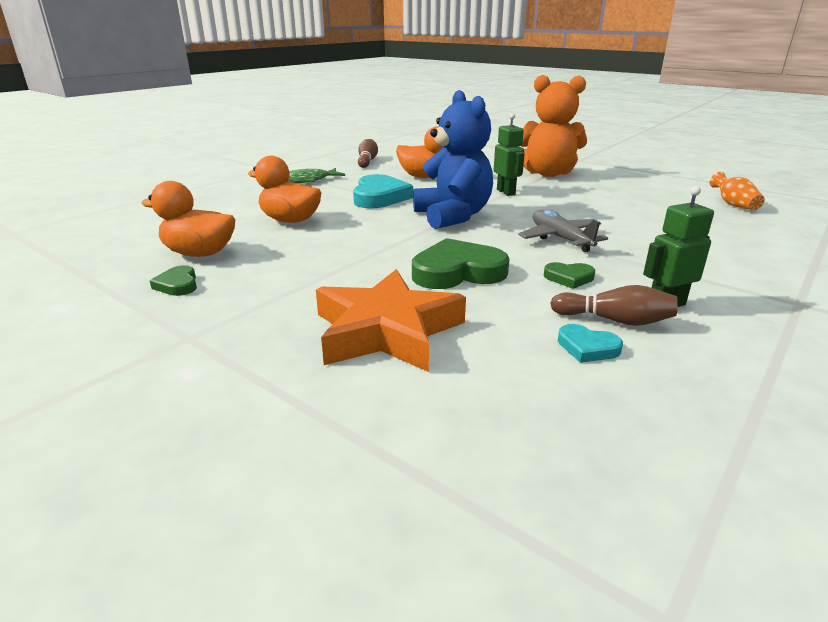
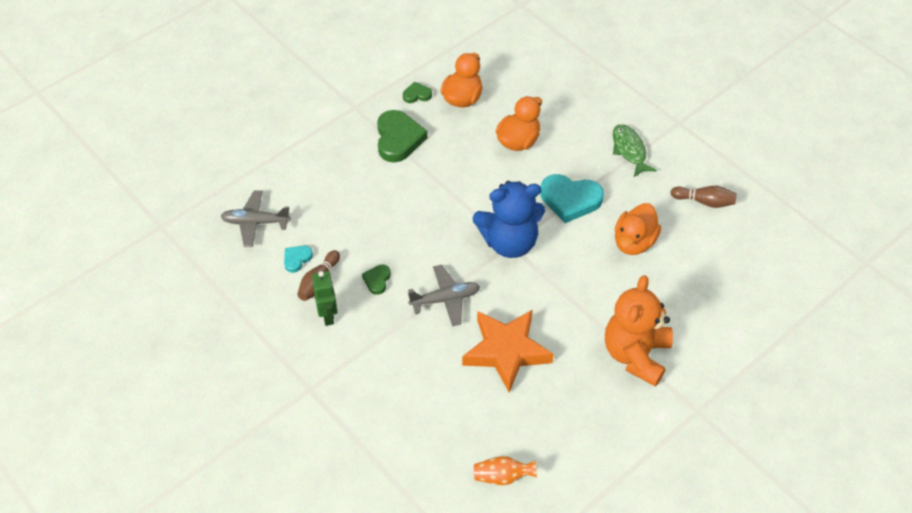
camera: 100 degrees right, 25 degrees up
(386, 331) = (338, 181): orange star -> orange star (506, 351)
(457, 272) = (401, 224): green heart -> green heart (398, 139)
(506, 192) = (571, 297): green robot -> none
(535, 413) = (255, 222): none -> grey plane

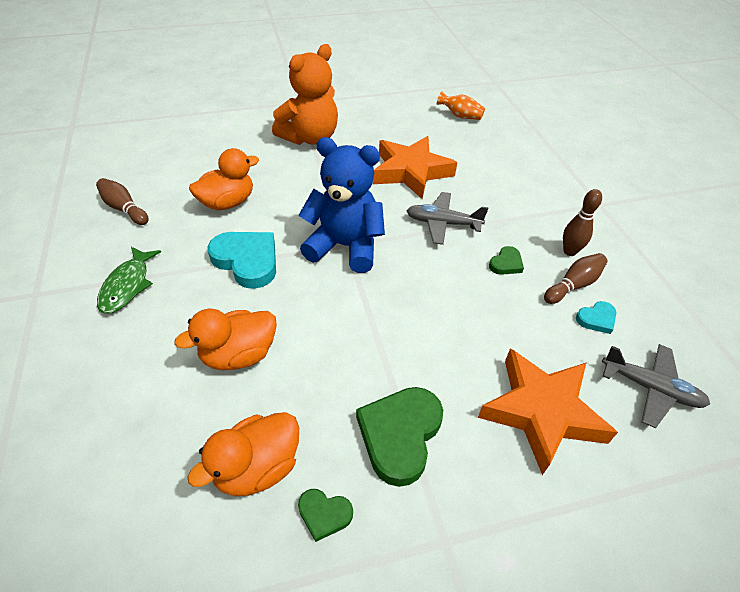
camera: 155 degrees left, 5 degrees down
(322, 181) = (542, 412): none -> orange star
(328, 315) = (569, 251): green robot -> brown bowling pin

